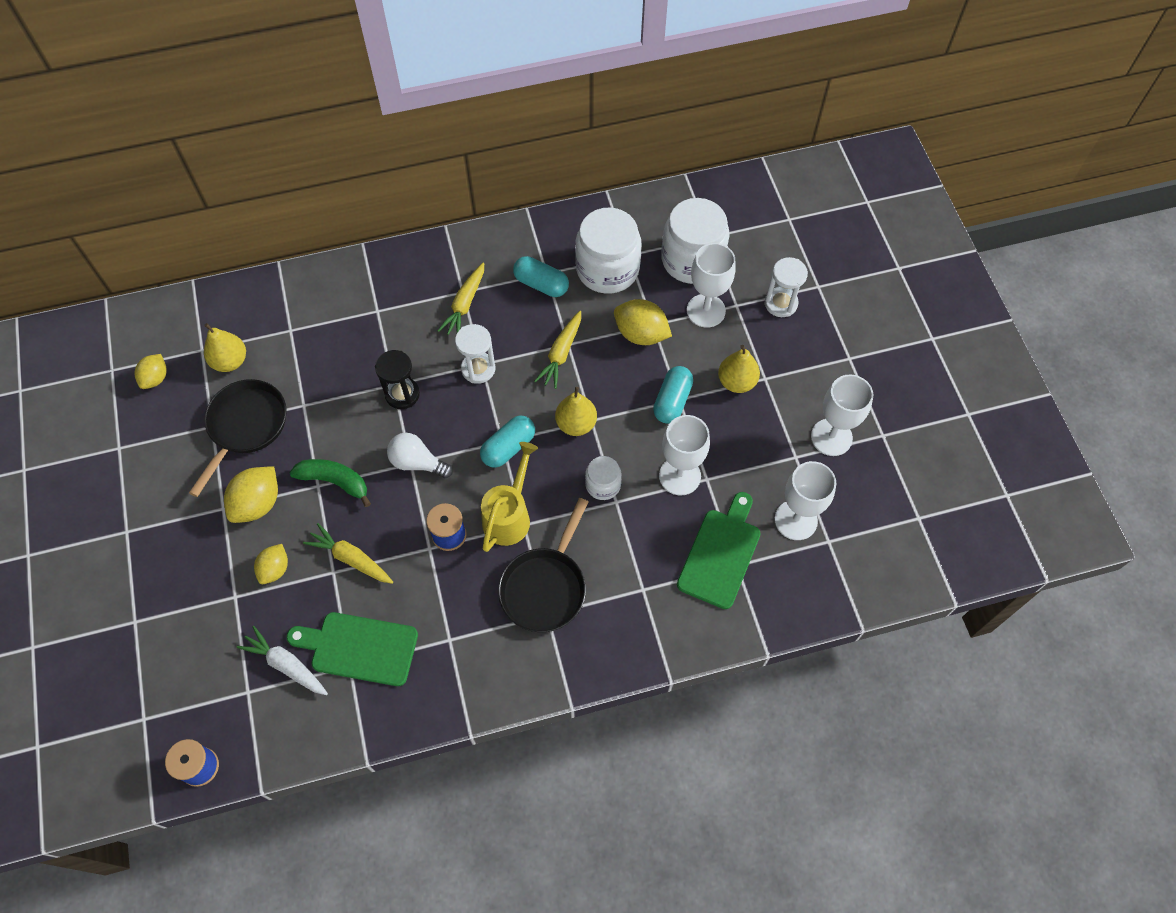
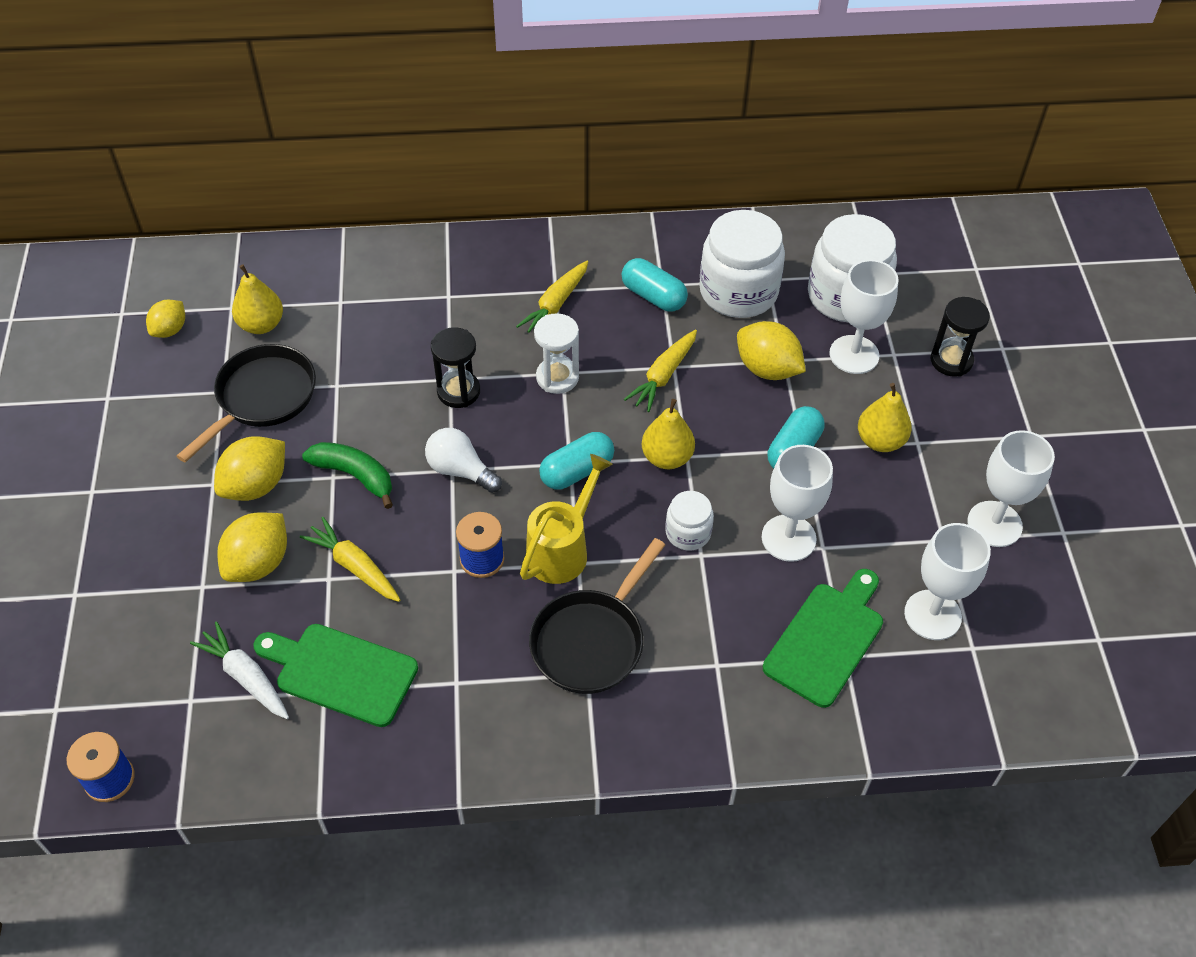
camera: 10 degrees right, 10 degrees down
(275, 569) = (258, 563): yellow lemon -> yellow lemon, size x1.57
(781, 303) = (951, 360): white hourglass -> black hourglass

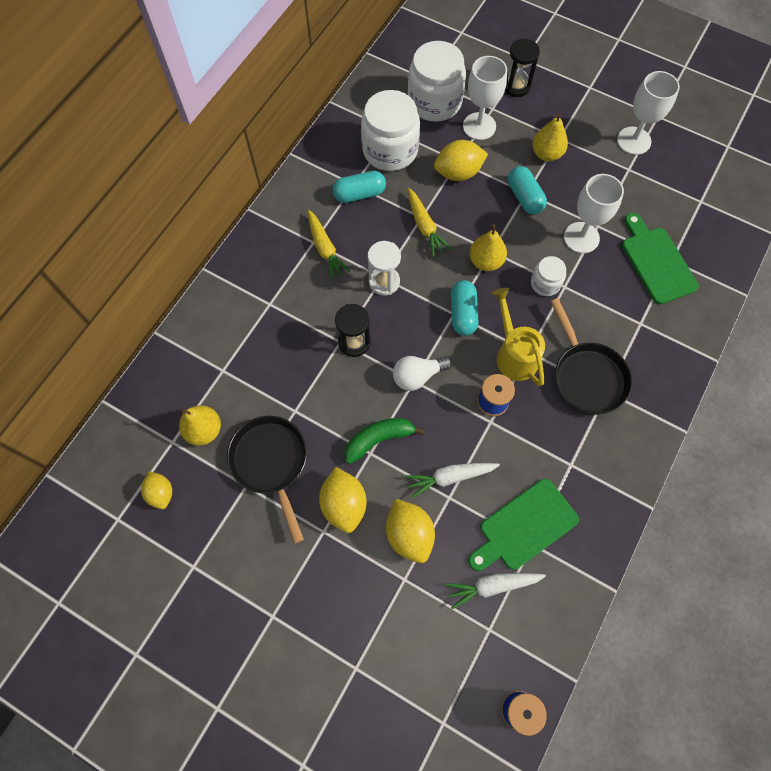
camera: 55 degrees left, 15 degrees up
(354, 566) = (450, 477): yellow carrot -> white carrot
(932, 615) = (671, 205): white goblet -> none

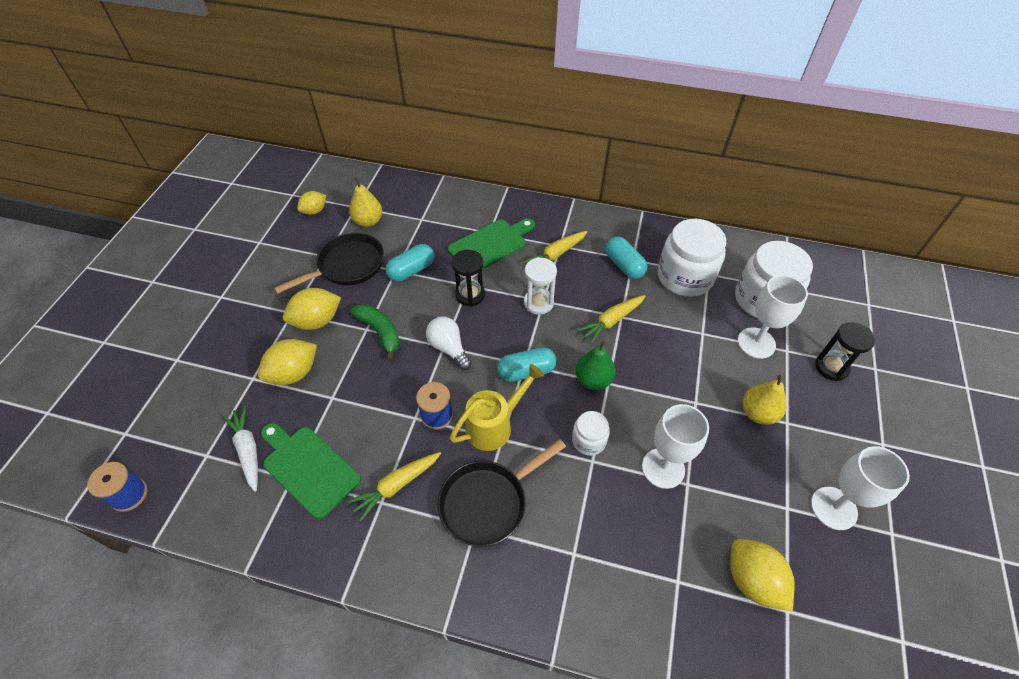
camera: 75 degrees right, 15 degrees down
(450, 477) = (352, 394): white carrot -> none
(458, 173) = (688, 336): yellow lemon -> yellow lemon (752, 580)
(486, 261) = (593, 380): yellow pear -> green pear
(524, 197) = (688, 401): turquoise capsule -> turquoise capsule (411, 270)
(558, 449) = (396, 486): none -> yellow carrot
(656, 262) = (667, 561): green cutting board -> green cutting board (490, 245)

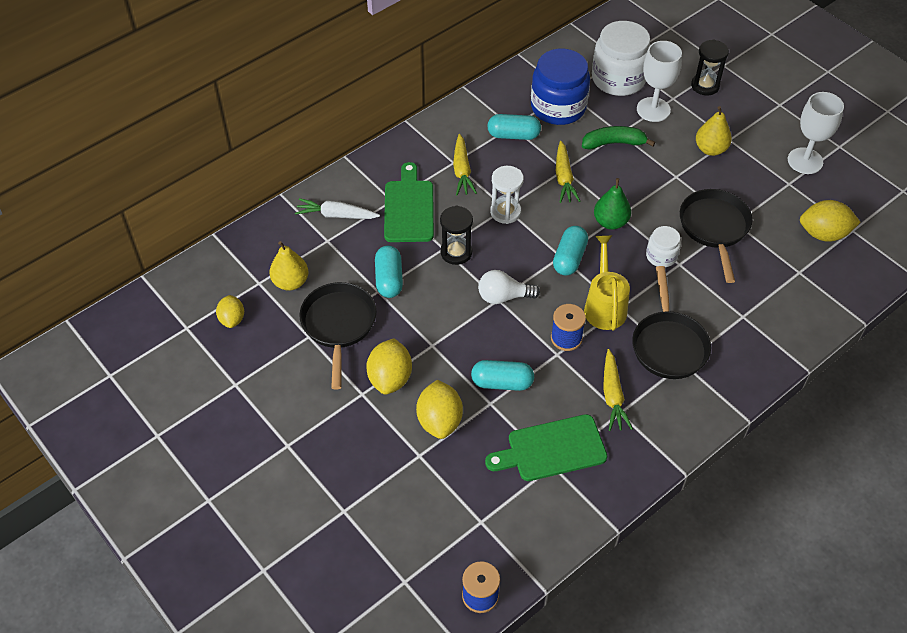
camera: 55 degrees left, 0 degrees up
(247, 450) = (500, 487): white carrot -> white carrot (336, 215)
(358, 394) = (502, 382): none -> turquoise capsule
(380, 332) = (445, 336): green banana -> green banana (614, 143)
(663, 468) = (714, 228): white goblet -> black pan
(684, 277) = (558, 107): white jar -> blue jar

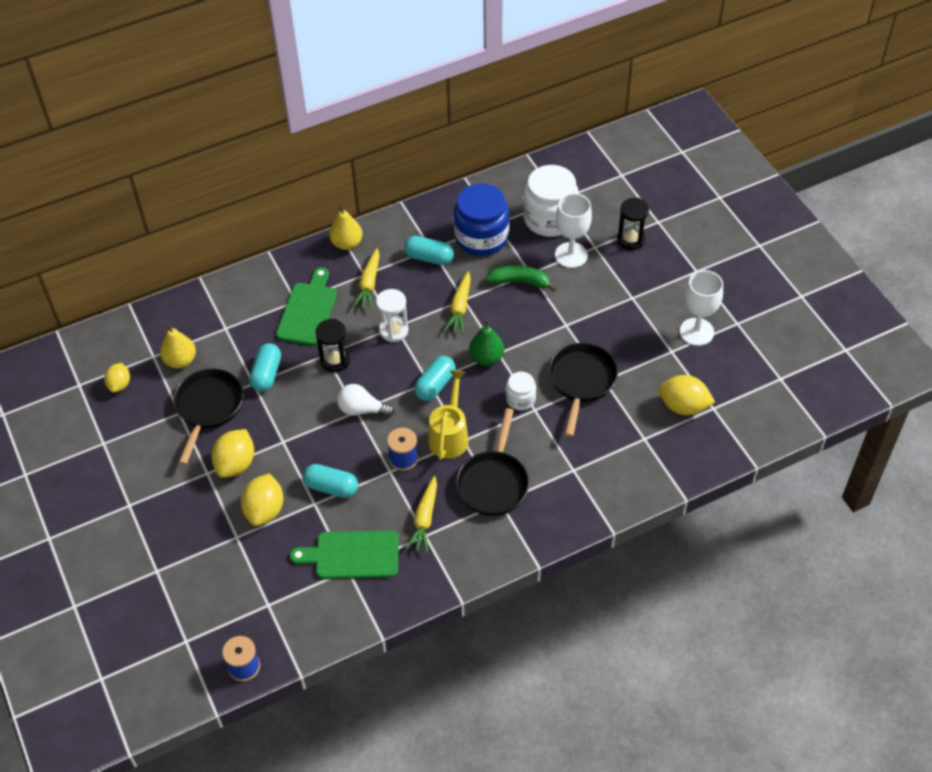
camera: 15 degrees right, 0 degrees up
(336, 215) = (241, 306): white carrot -> none
(710, 149) = (610, 304): yellow pear -> yellow pear (347, 243)

